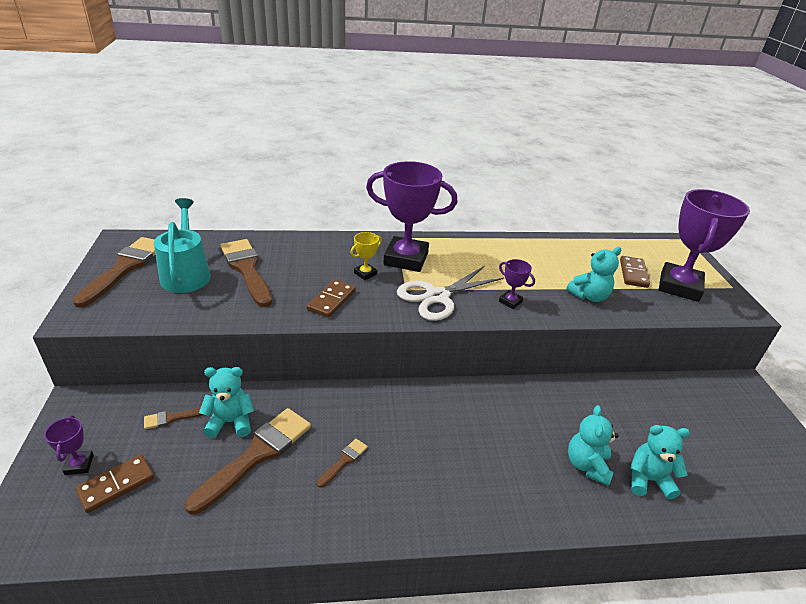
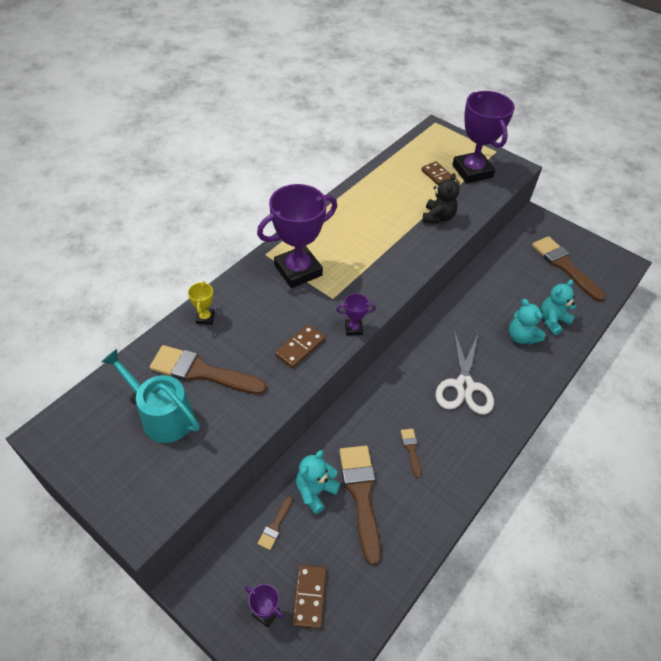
camera: 45 degrees left, 15 degrees up
(125, 268) = (101, 454): brown brush -> brown brush (564, 266)
(331, 300) = (300, 347): brown domino -> brown domino turned 60 degrees clockwise
(365, 273) = (290, 306): yellow trophy -> yellow trophy (205, 318)
(437, 297) = (359, 288): white scissors -> white scissors (464, 386)
(510, 301) = (403, 257): purple trophy -> purple trophy (353, 328)
(589, 296) = (438, 217): turquoise teddy bear -> black teddy bear

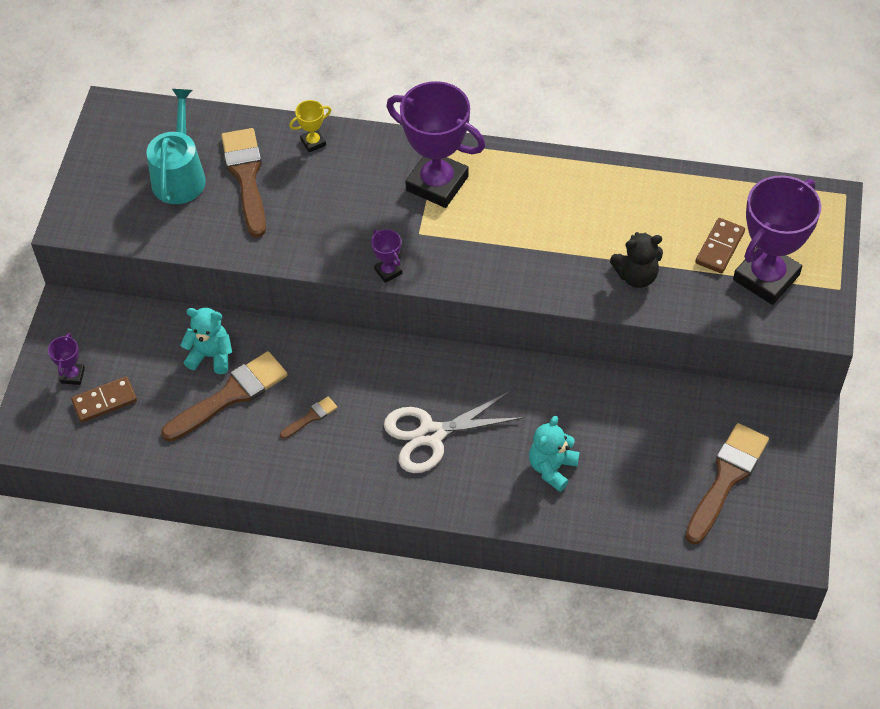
camera: 65 degrees right, 5 degrees up
(275, 525) = (156, 341): brown brush -> none
(300, 347) = (330, 238): brown domino -> none
(552, 320) = (607, 494): turquoise teddy bear -> none

